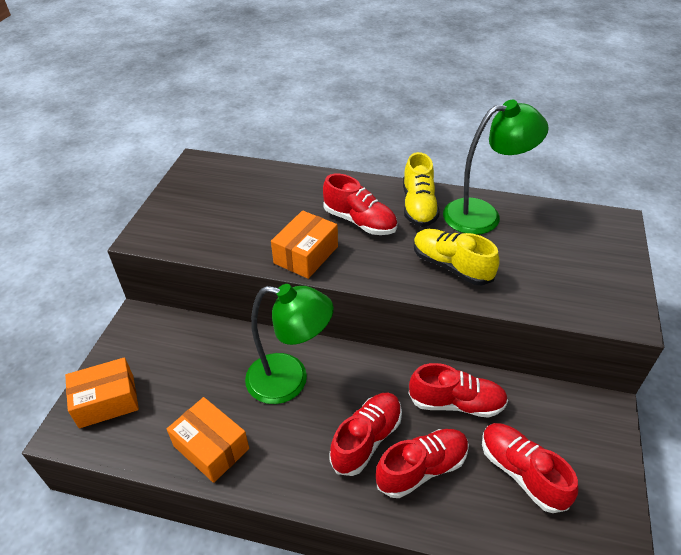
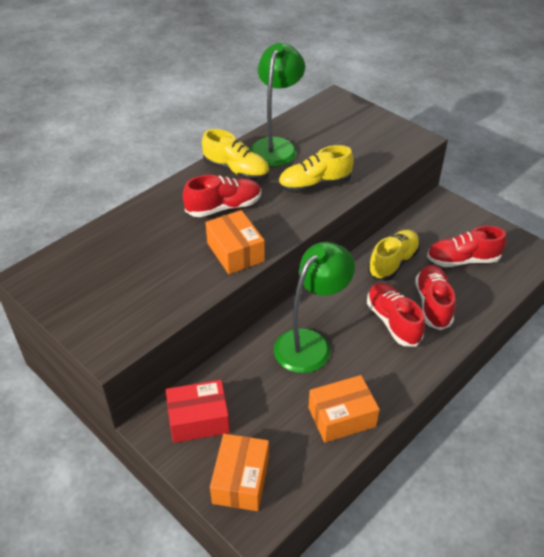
camera: 60 degrees left, 0 degrees up
(157, 343) = (198, 419): none -> red box
(456, 403) = (393, 263): red shoe -> yellow shoe

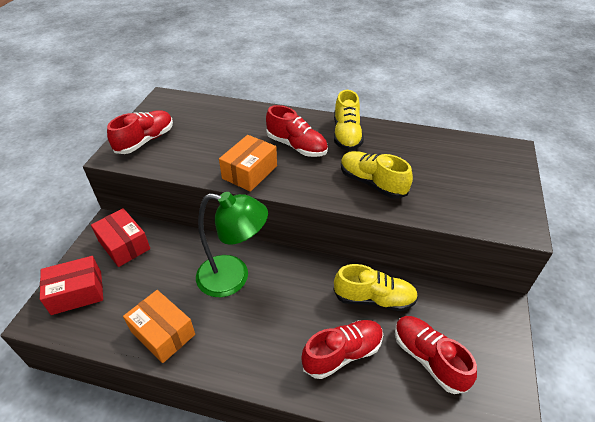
camera: 60 degrees right, 0 degrees up
(241, 480) = (77, 292): orange box -> red box
(276, 146) = (400, 142): green lamp -> none
(393, 322) = (296, 328): red shoe -> red shoe (145, 141)

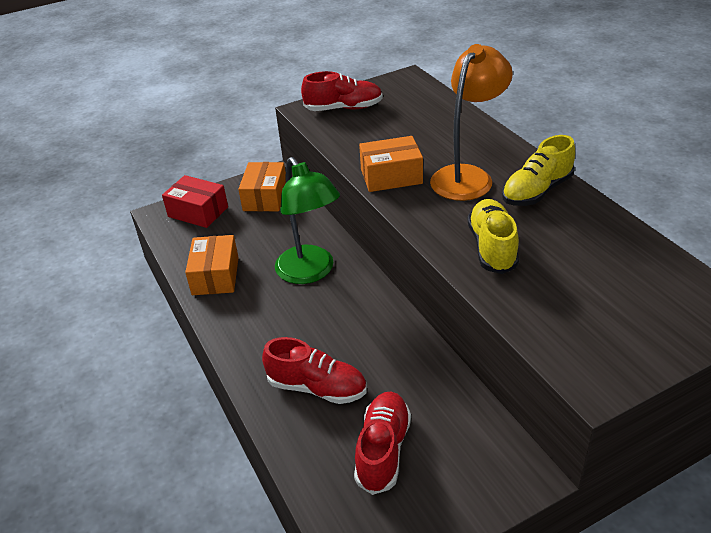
camera: 50 degrees right, 5 degrees down
(124, 245) = (265, 197): red box -> orange box
(296, 146) = (467, 176): red shoe -> orange lamp
(374, 299) = (403, 370): yellow shoe -> none

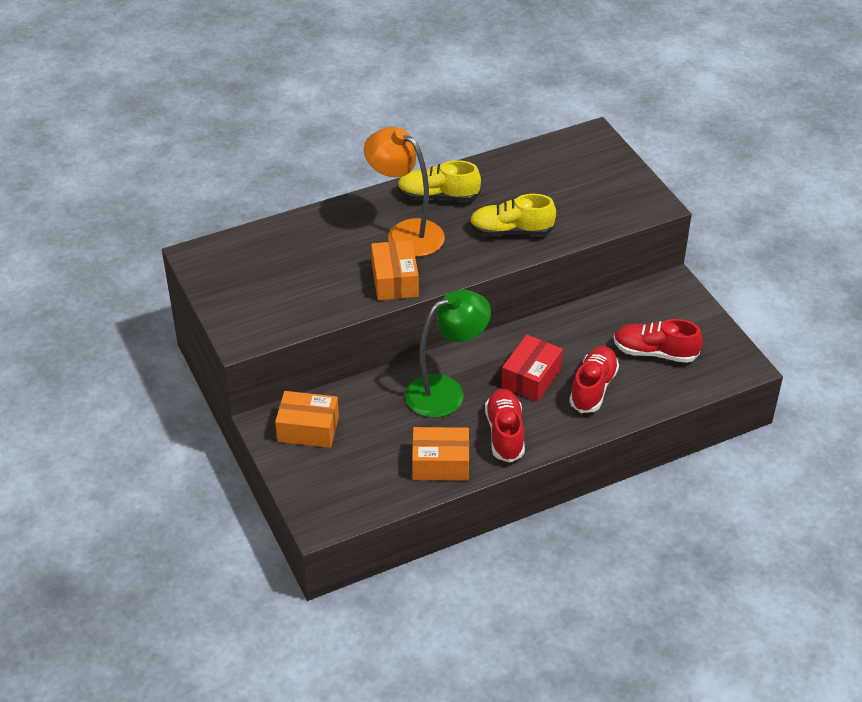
camera: 90 degrees left, 5 degrees up
(198, 212) = (323, 487): red box -> red box (531, 378)
(343, 108) = (249, 309): red shoe -> red shoe (505, 433)
(536, 191) = (438, 196): yellow shoe -> yellow shoe turned 135 degrees clockwise

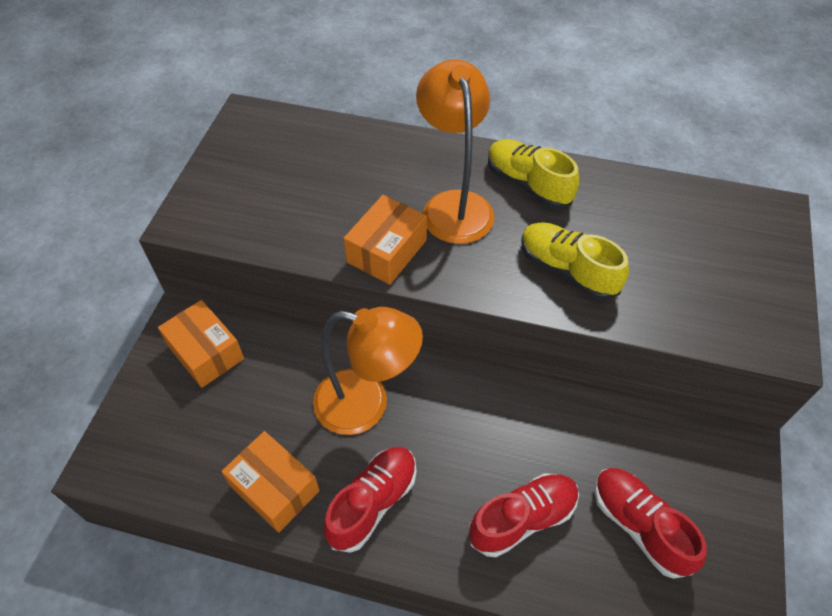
camera: 40 degrees right, 10 degrees up
(446, 391) = (366, 405): green lamp -> orange lamp
(531, 378) = (466, 453): red box -> none

